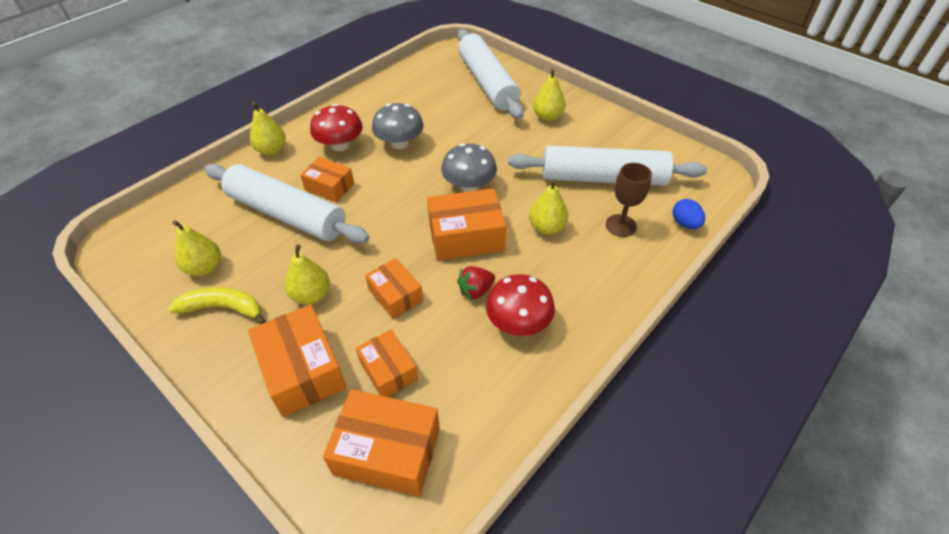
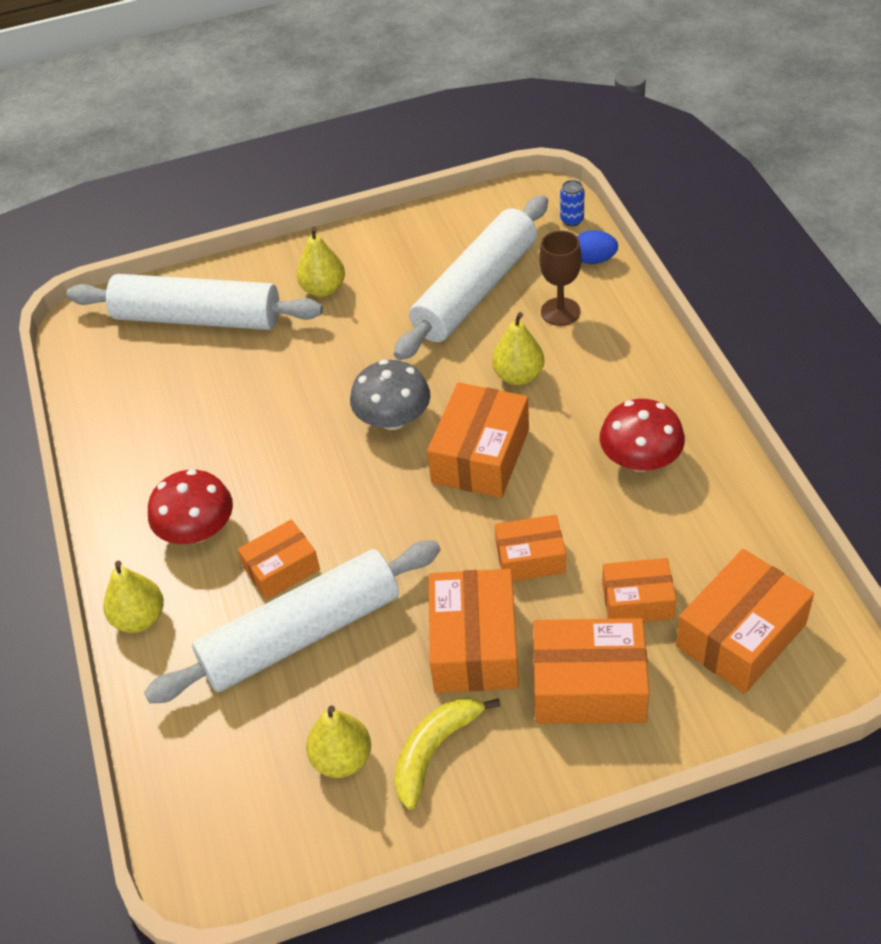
camera: 55 degrees left, 0 degrees up
(311, 295) = (474, 645): yellow pear -> orange box
(399, 143) = (249, 460): grey mushroom -> none
(475, 290) = (572, 479): red strawberry -> none
(711, 198) = (572, 220): none -> blue can

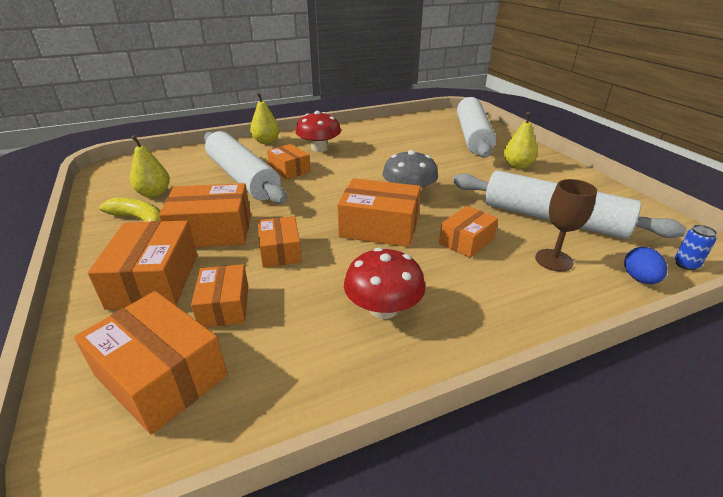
camera: 80 degrees right, 15 degrees down
(518, 376) = (466, 241): yellow pear -> orange box

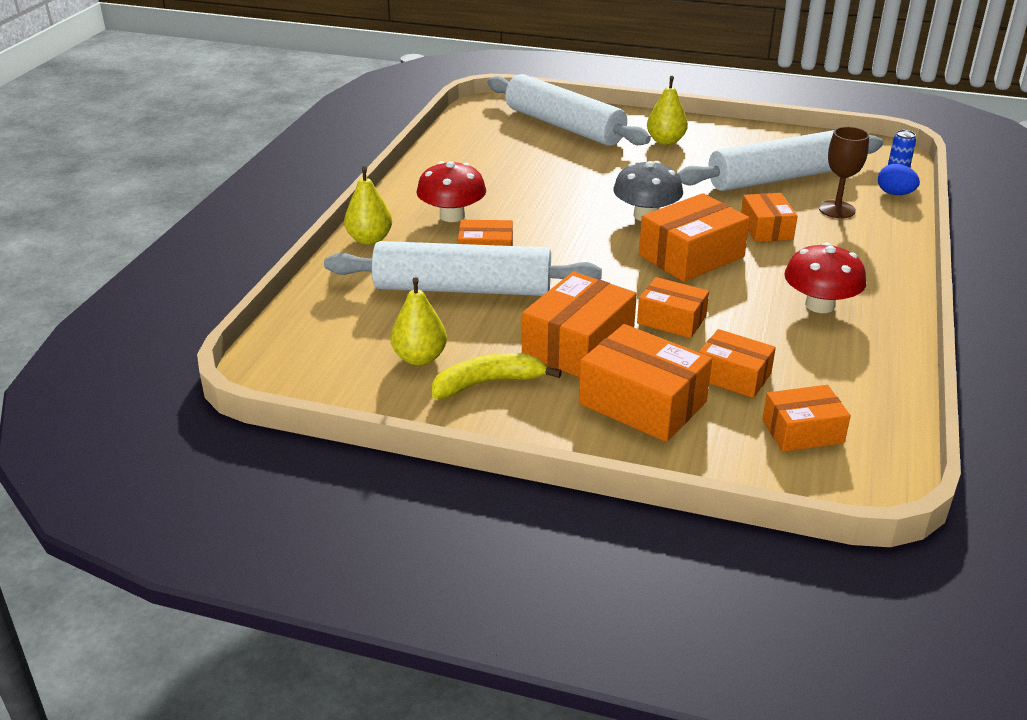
camera: 50 degrees left, 0 degrees up
(161, 375) = (802, 431): orange box -> orange box, size x0.62

